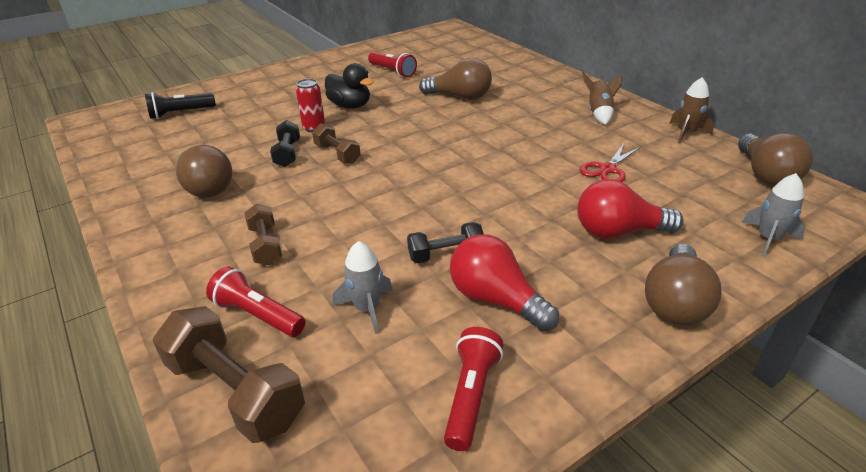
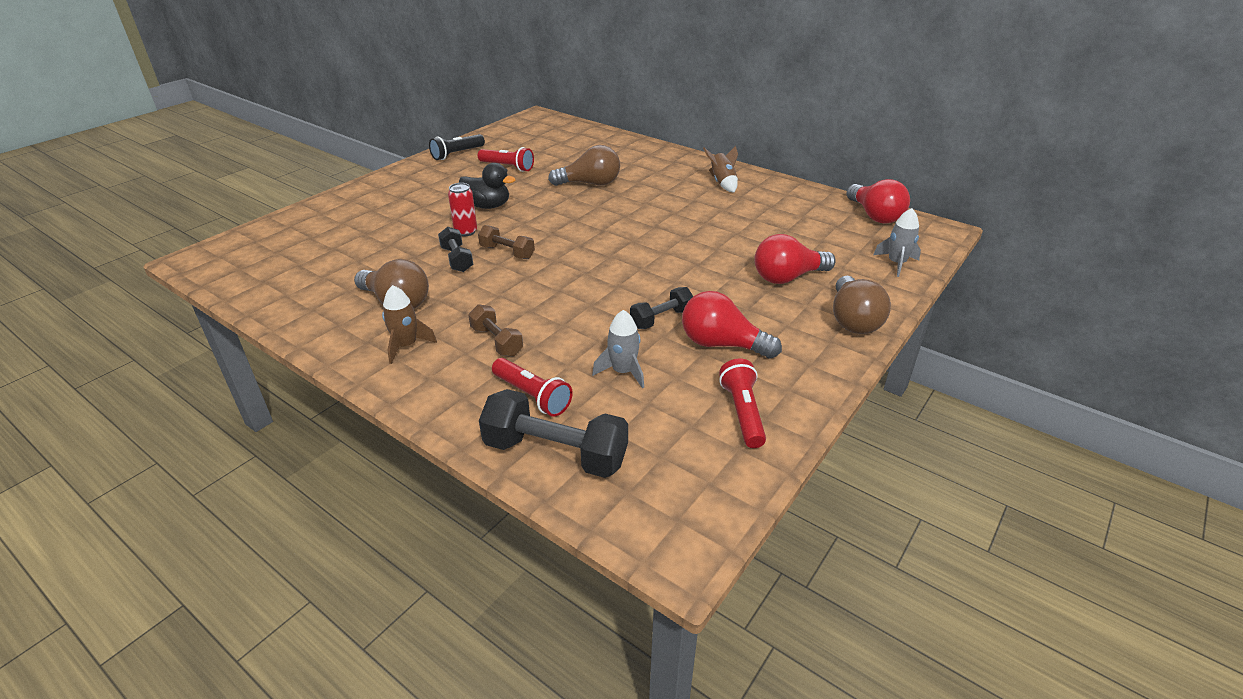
camera: 20 degrees left, 0 degrees up
(181, 113) = (308, 237): black flashlight -> black flashlight (457, 154)
(235, 391) = (555, 453): brown dumbbell -> black dumbbell
(258, 315) = (532, 396): red flashlight -> red flashlight turned 150 degrees counterclockwise
(607, 169) = (754, 230): red scissors -> none
(686, 133) = (801, 191): brown rocket -> brown rocket (406, 345)
(765, 174) = (874, 216): brown light bulb -> red light bulb

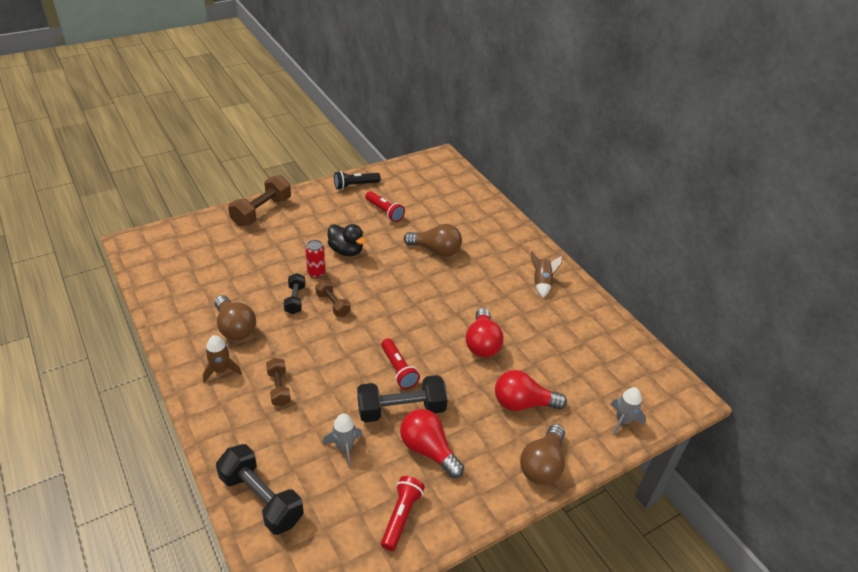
camera: 20 degrees right, 5 degrees up
(357, 197) = (262, 212): none -> brown dumbbell
(532, 396) = (274, 445): red flashlight -> red flashlight (398, 369)
(661, 319) = (401, 409): black dumbbell -> black dumbbell, size x1.73
(874, 216) = (645, 362): red light bulb -> red light bulb (482, 343)

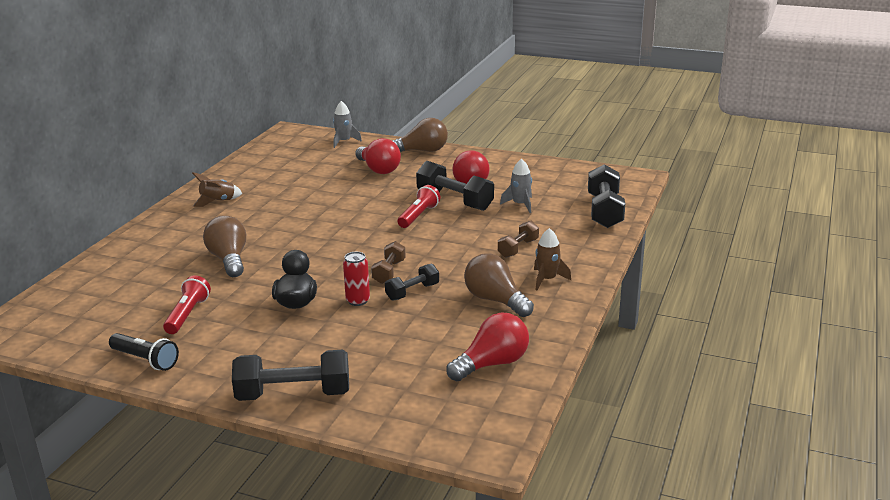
camera: 125 degrees left, 15 degrees down
(235, 328) = (495, 300): brown light bulb -> brown light bulb turned 60 degrees counterclockwise
(262, 212) = (293, 394): brown dumbbell -> black dumbbell
(401, 517) = (532, 172): red flashlight -> none
(482, 343) = (337, 199): red light bulb -> red light bulb (492, 364)

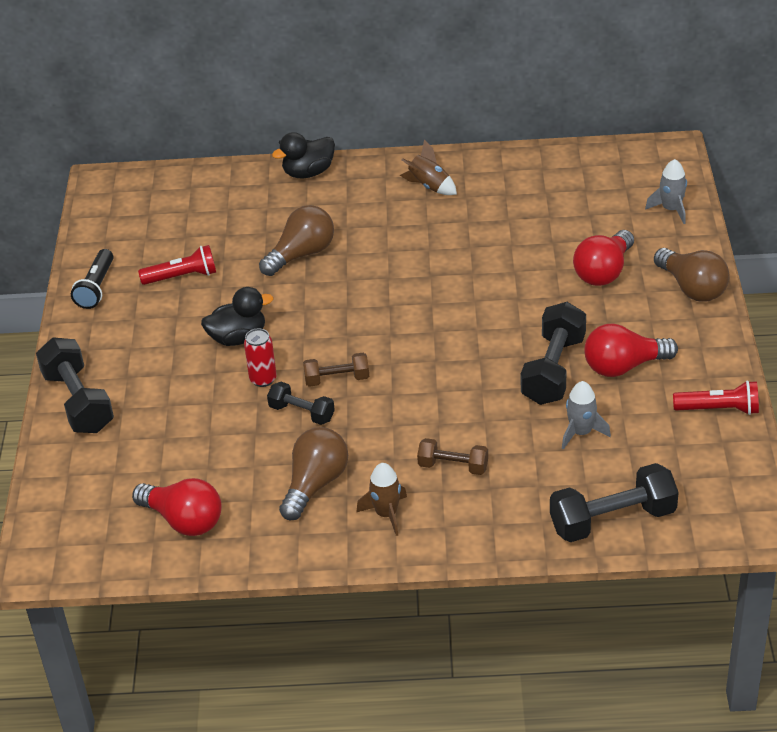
camera: 70 degrees right, 15 degrees up
(134, 240) = (308, 173): none -> black duck
(418, 216) = (490, 353): red flashlight -> red flashlight (718, 409)

